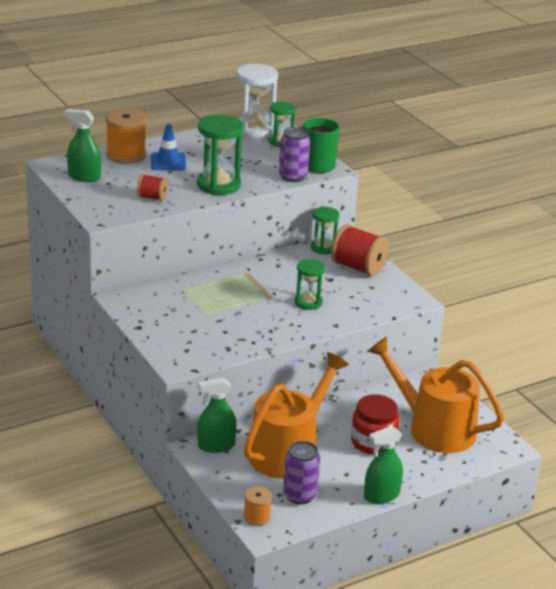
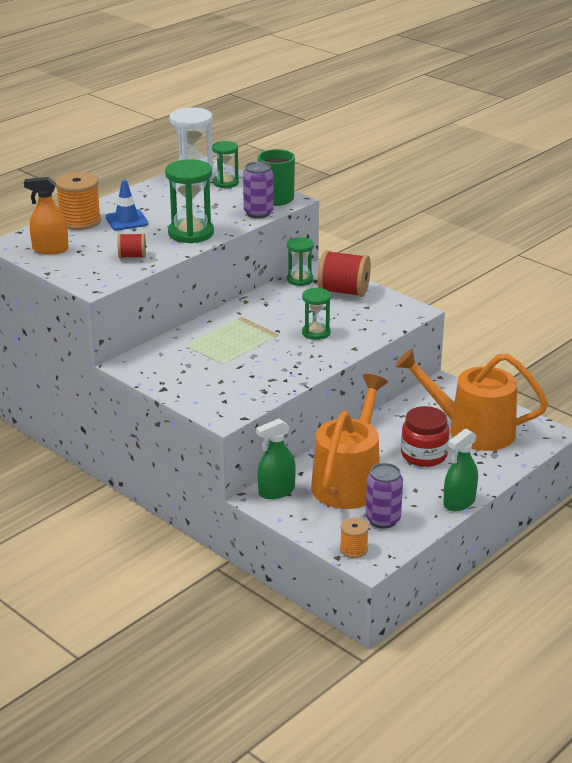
camera: 15 degrees left, 0 degrees up
(84, 177) = (50, 249): green spray bottle -> orange spray bottle

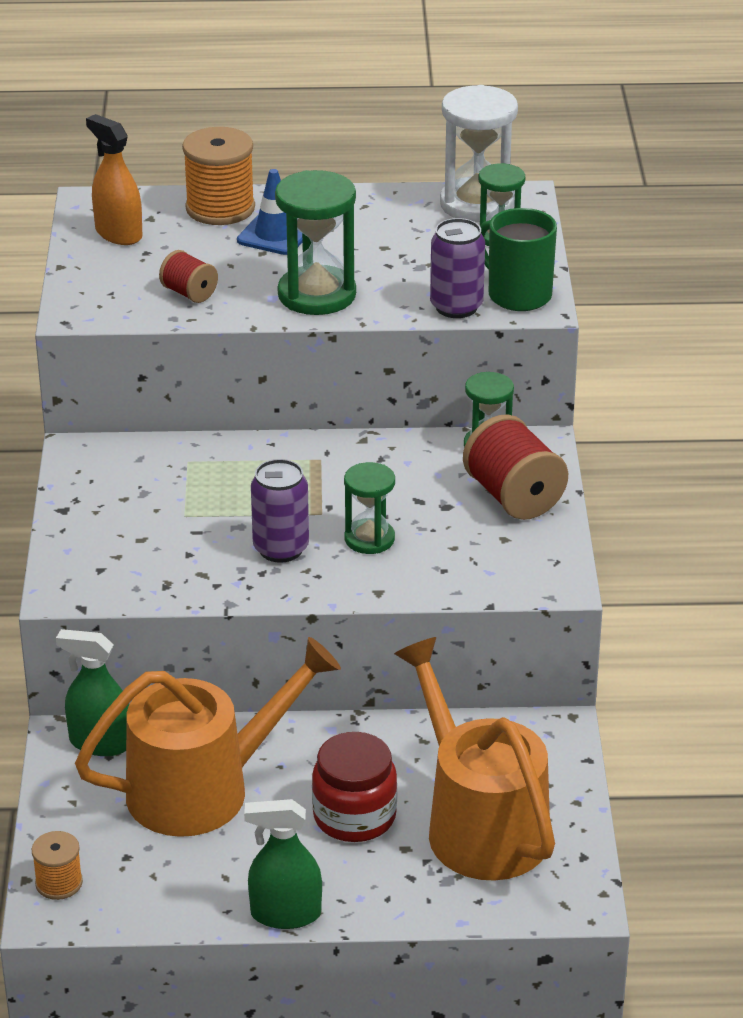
camera: 45 degrees right, 5 degrees up
(383, 520) = (156, 869): purple can -> purple can (281, 549)

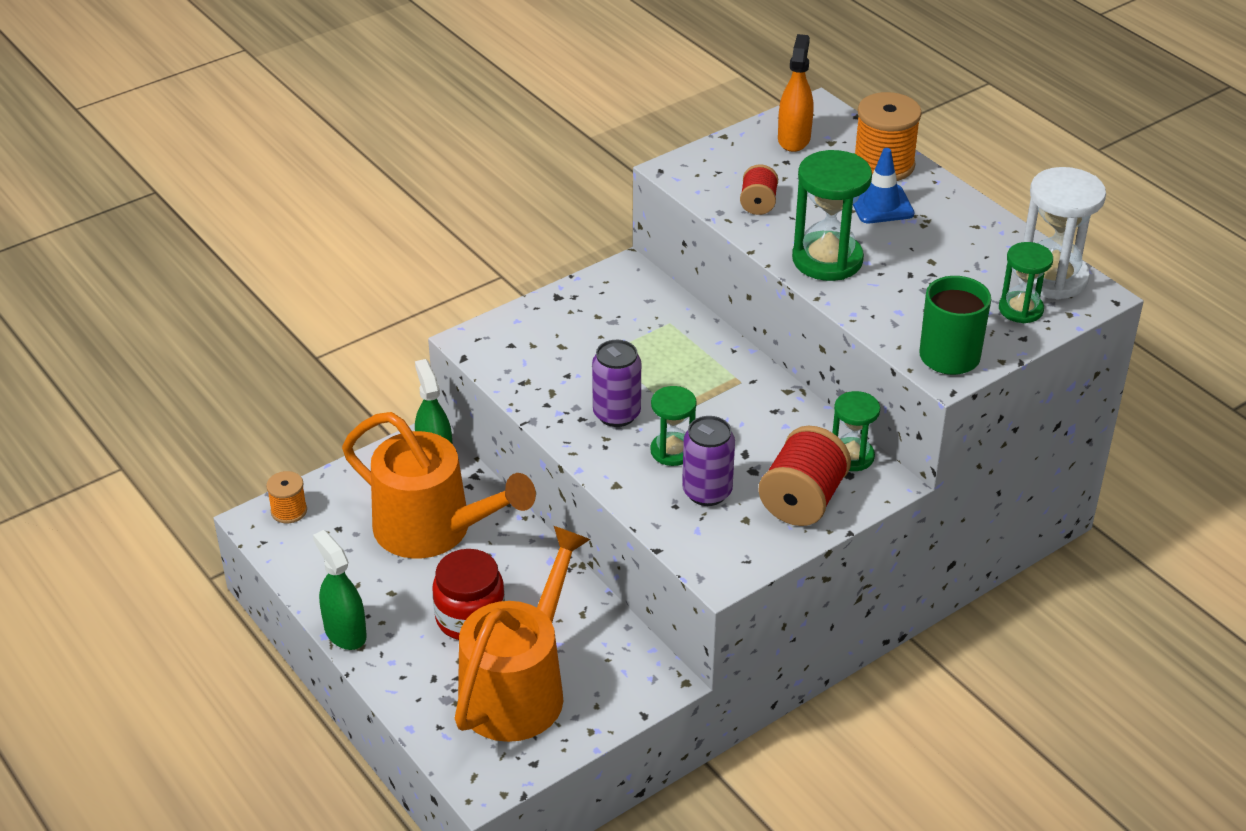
camera: 55 degrees right, 5 degrees up
(456, 307) = (894, 332): purple can -> purple can (707, 492)

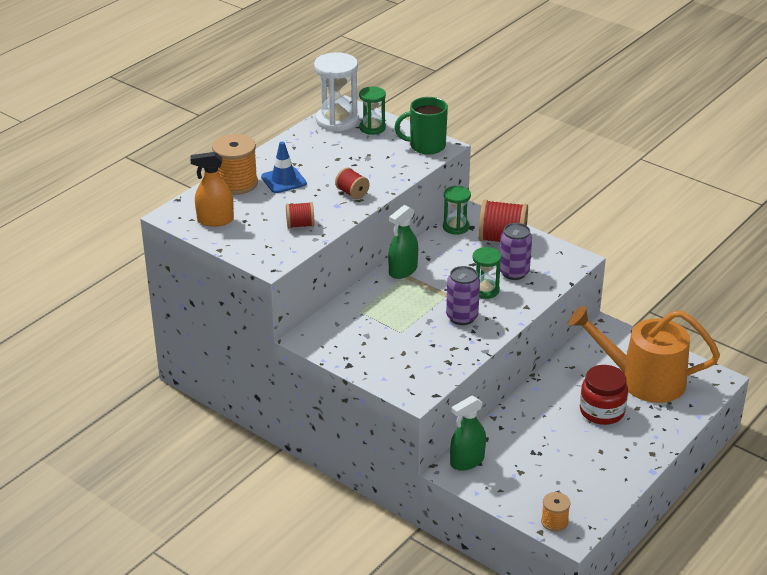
camera: 105 degrees left, 5 degrees down
(345, 632) = (645, 463): green spray bottle -> green spray bottle (403, 270)
(433, 529) = (535, 445): orange watering can -> none
(827, 260) = (352, 193): green hourglass -> red spool

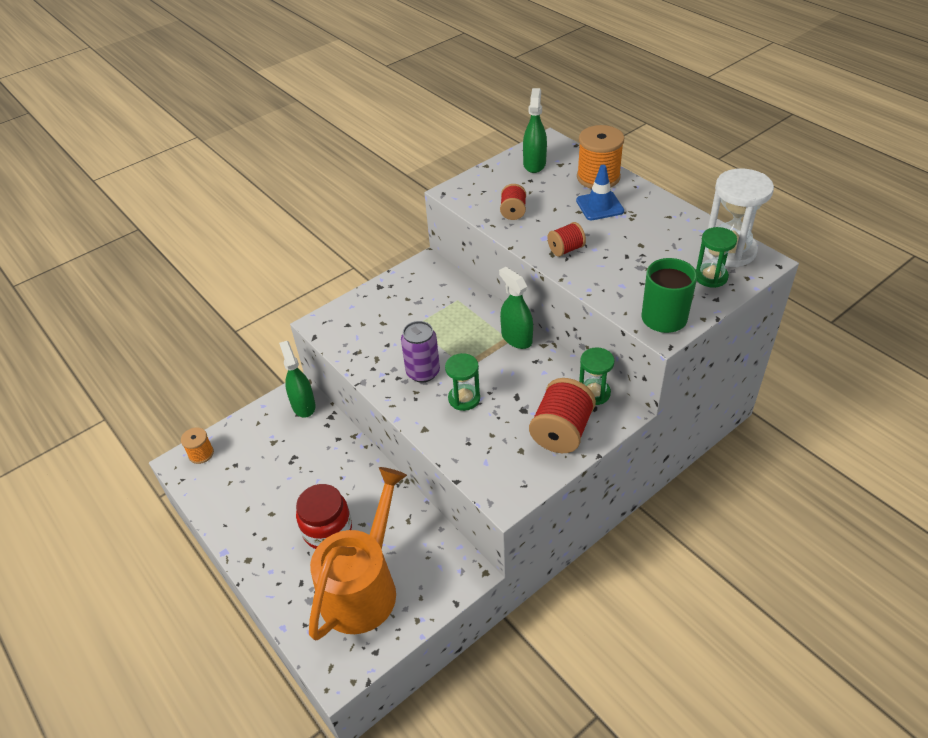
camera: 105 degrees right, 10 degrees up
(215, 220) = (534, 164): orange spray bottle -> green spray bottle
(514, 272) = (491, 430): purple can -> none

